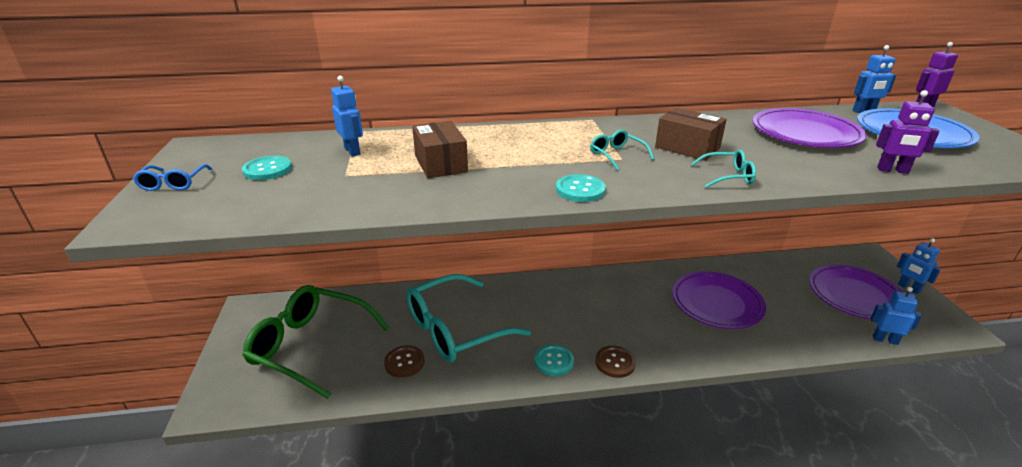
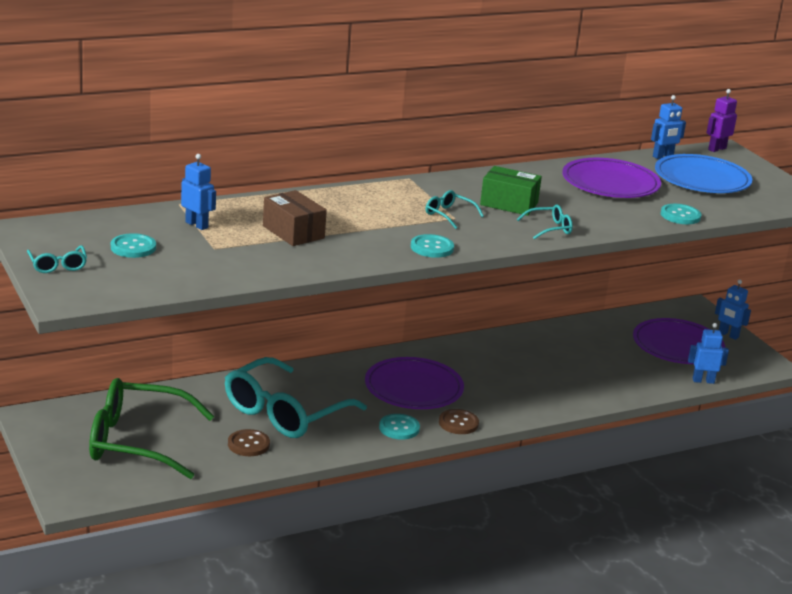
camera: 20 degrees left, 5 degrees down
(173, 183) = (58, 265): blue glasses -> turquoise glasses
(687, 148) = (509, 204): brown box -> green box
(716, 303) = (544, 365): purple plate -> purple plate (413, 388)
(892, 170) = (680, 216): purple robot -> turquoise button

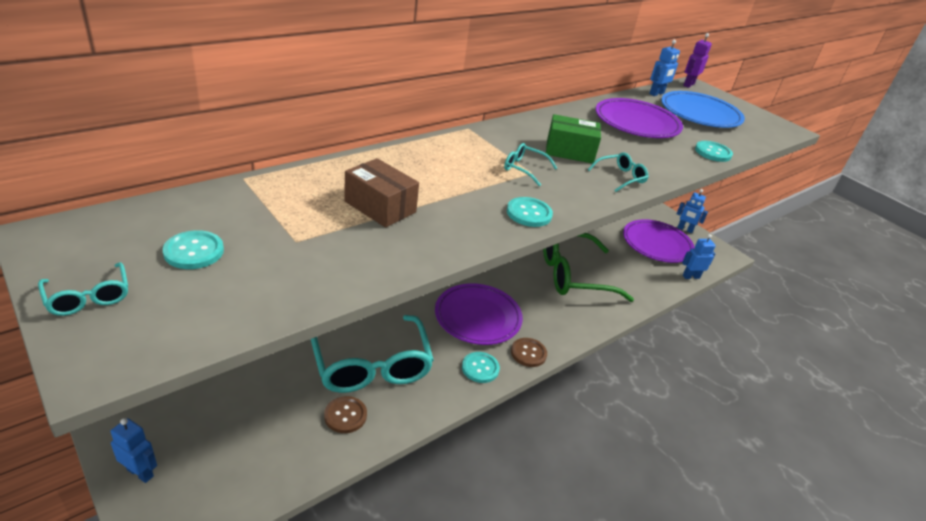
camera: 15 degrees left, 10 degrees up
(137, 442) = (228, 433): green glasses -> green glasses (573, 275)
(197, 225) = (269, 207): blue robot -> blue robot (140, 472)
(284, 412) = (371, 365): turquoise glasses -> turquoise glasses turned 45 degrees counterclockwise

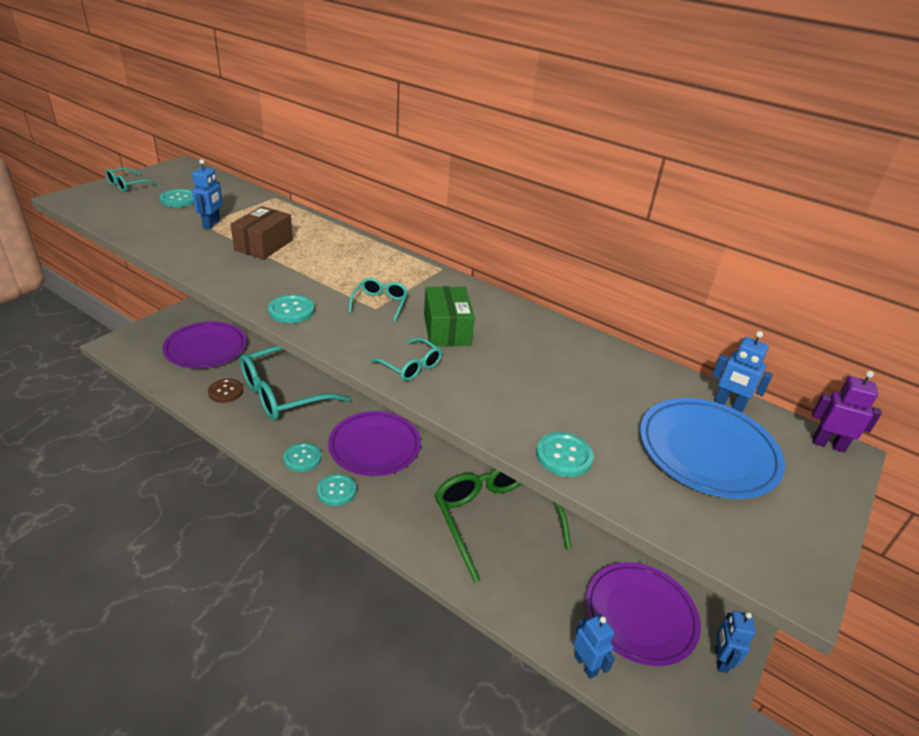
camera: 75 degrees right, 0 degrees up
(140, 472) = (164, 325): blue robot -> blue robot (212, 224)
(528, 353) = (336, 491): brown button -> turquoise button
(637, 123) = (588, 382): purple plate -> purple plate (206, 348)

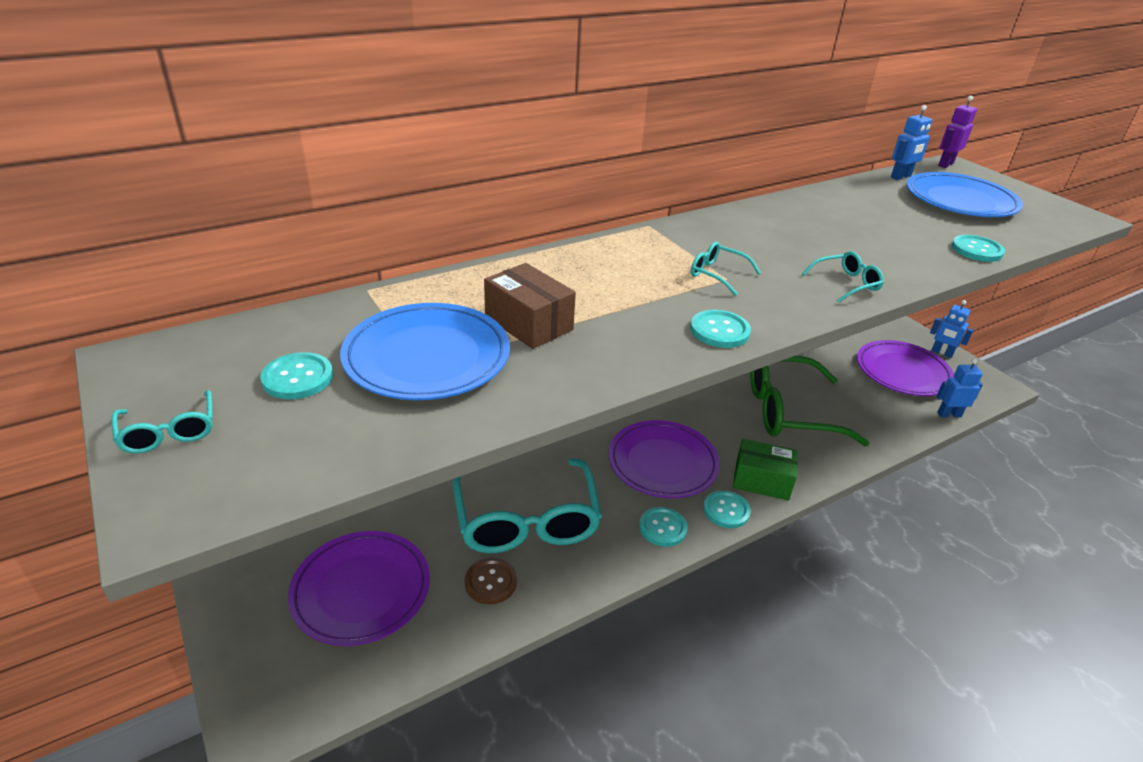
camera: 65 degrees left, 0 degrees up
(212, 224) = (427, 357): blue robot -> blue plate
(446, 329) = (779, 251): green box -> green box (761, 481)

